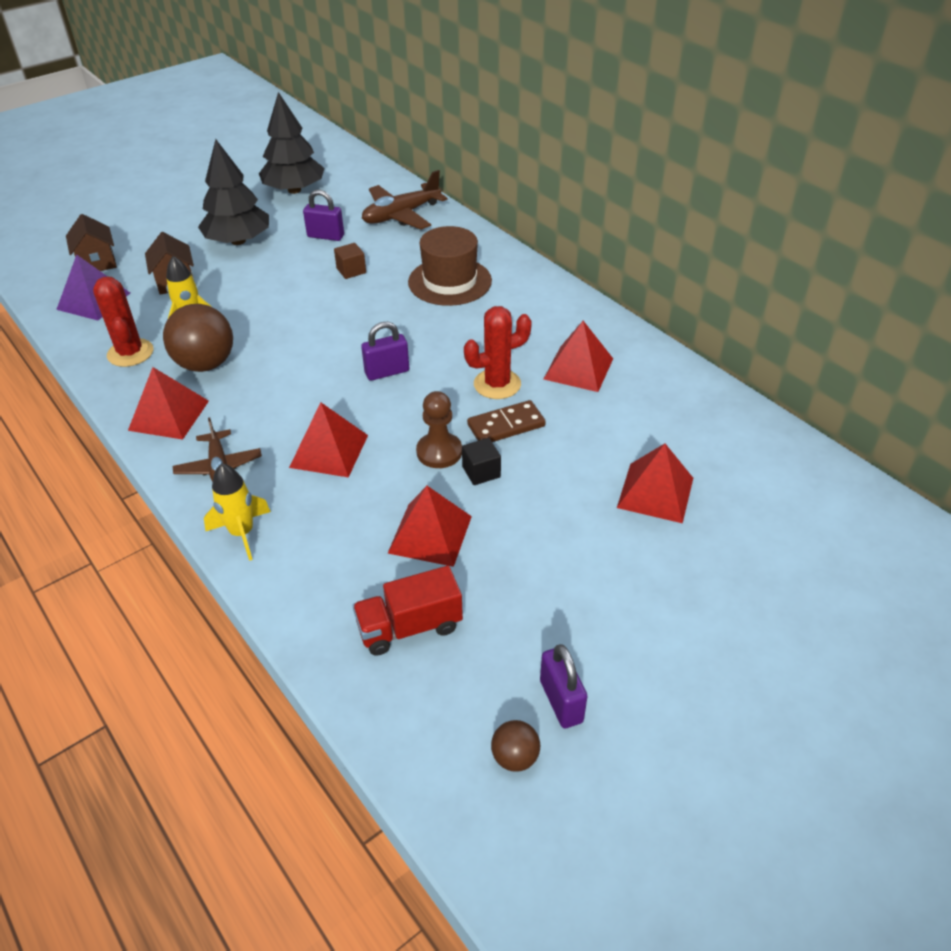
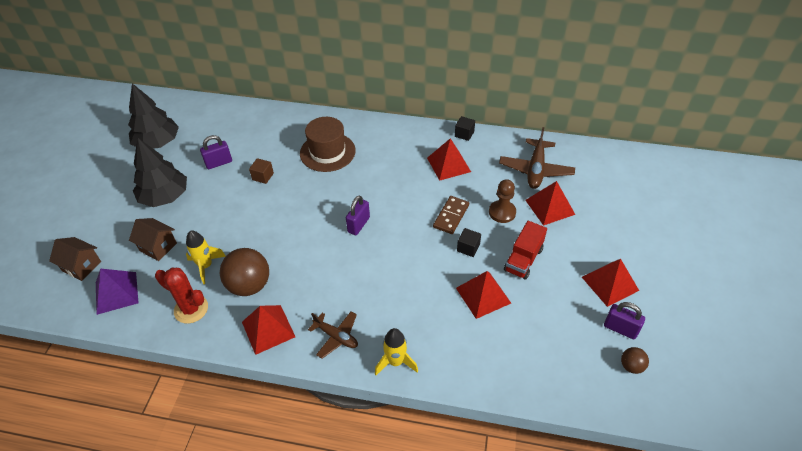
camera: 40 degrees left, 5 degrees up
(329, 451) = (383, 288): red pyramid -> red pyramid (610, 283)
(401, 215) = (249, 125): brown plane -> brown plane (535, 170)
(409, 627) = (527, 345): red truck -> red truck (523, 259)
(439, 452) = (437, 251): brown pawn -> brown pawn (502, 212)
(497, 384) = (421, 197): red cactus -> none
(645, 346) = (464, 134): none -> black cube

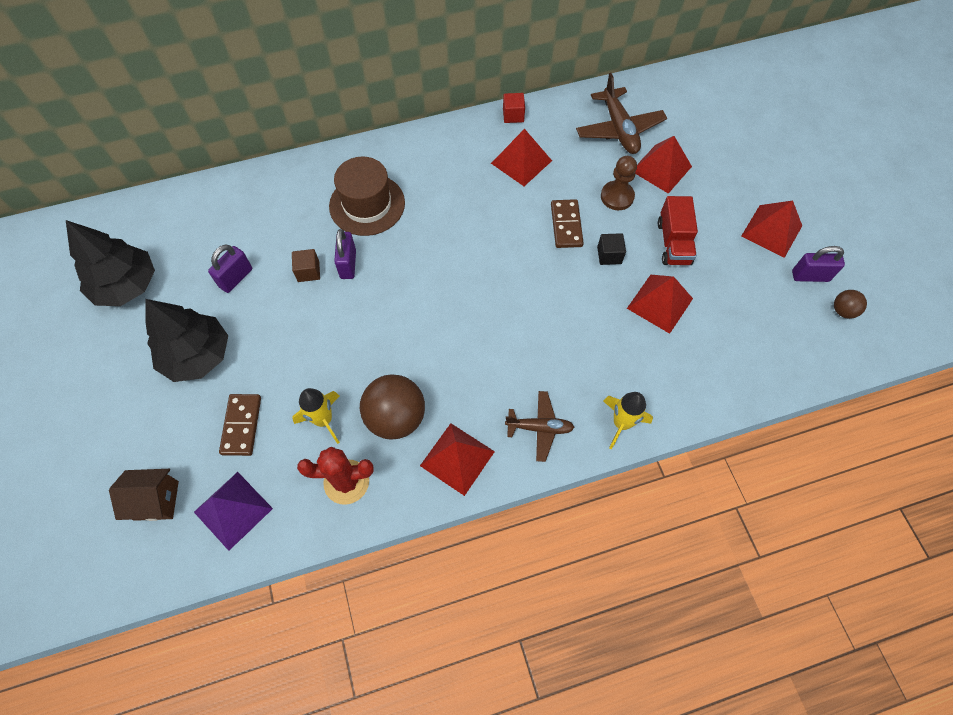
camera: 30 degrees left, 15 degrees up
(158, 247) = (242, 425): brown house -> brown domino
(358, 225) = (470, 282): purple padlock -> purple padlock (348, 264)
(464, 134) = (513, 115): black cube -> red cube

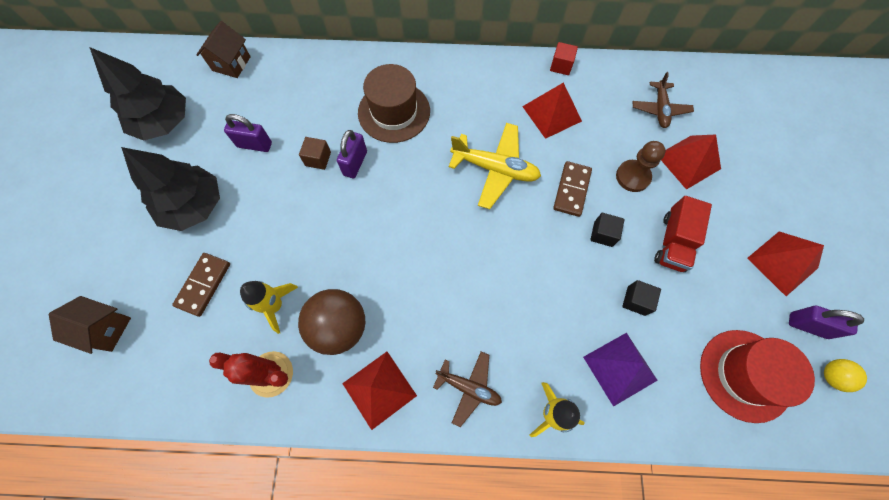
camera: 20 degrees right, 5 degrees up
(175, 206) = (231, 63): none -> brown house
(233, 510) = (164, 363): purple pyramid -> purple pyramid (620, 368)
(236, 278) = (254, 145): purple padlock -> purple padlock turned 45 degrees clockwise
(488, 228) = (495, 169): none -> yellow plane
(619, 129) = (659, 109): brown plane -> brown plane, size x0.64
(659, 303) = (636, 301): red pyramid -> black cube
(773, 334) = (745, 375): none -> red hat
(842, 311) = (831, 376): brown ball -> yellow ball

